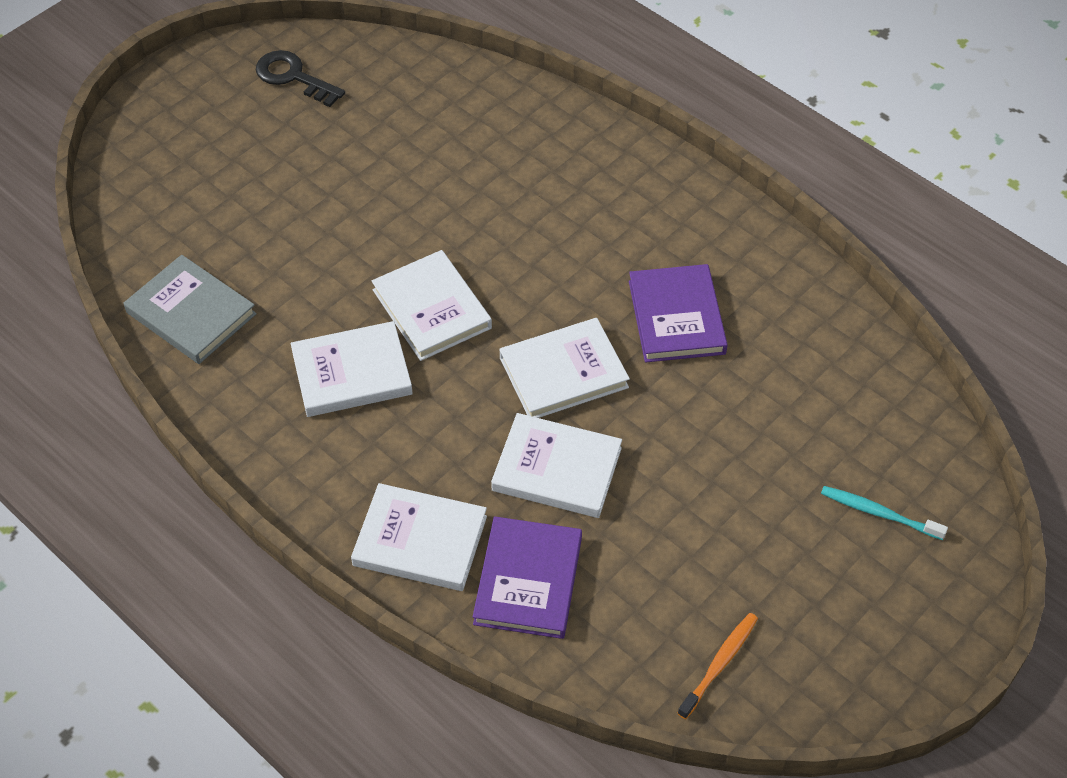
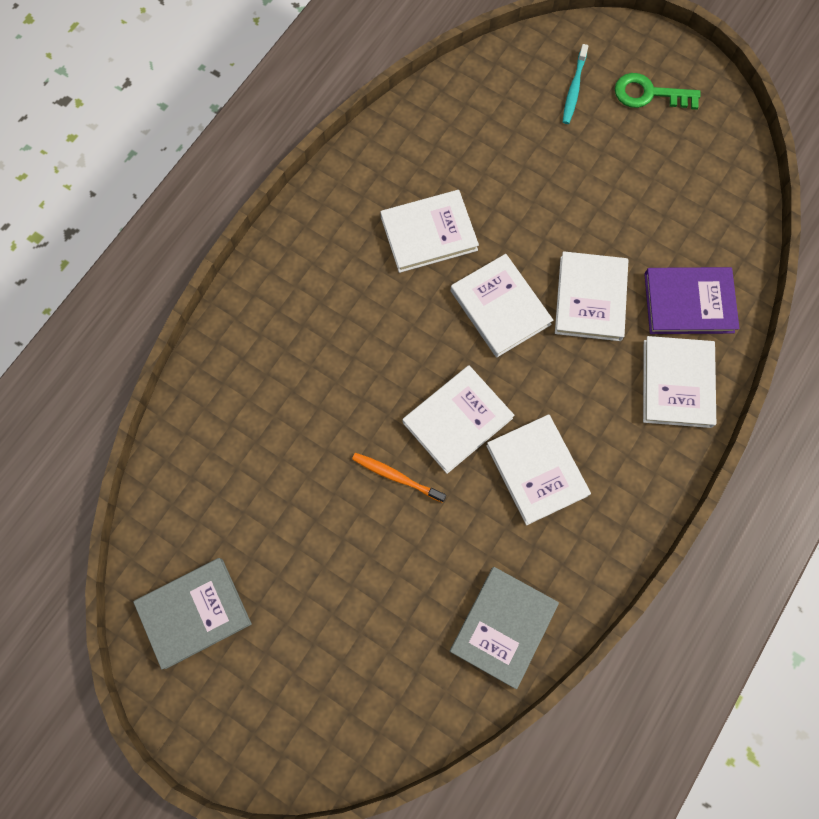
camera: 100 degrees left, 20 degrees up
(294, 77) = (194, 613): black key -> grey book
(676, 317) = (429, 233): purple book -> white book
(719, 664) = (716, 174): orange toothbrush -> orange toothbrush (396, 476)
(864, 607) = (649, 94): none -> green key

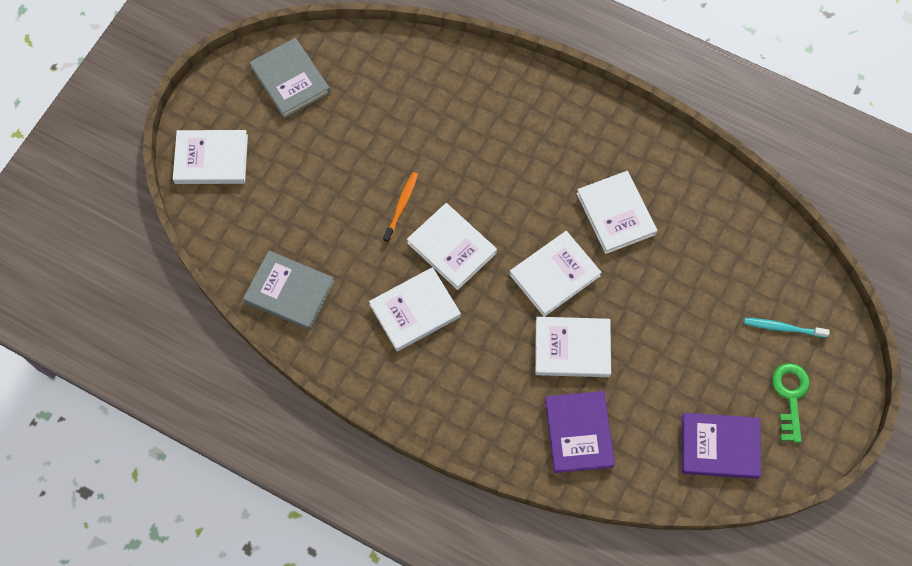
camera: 85 degrees right, 5 degrees down
(677, 383) = (501, 422): white book -> white book (211, 159)
(703, 166) = (719, 446): none -> purple book

